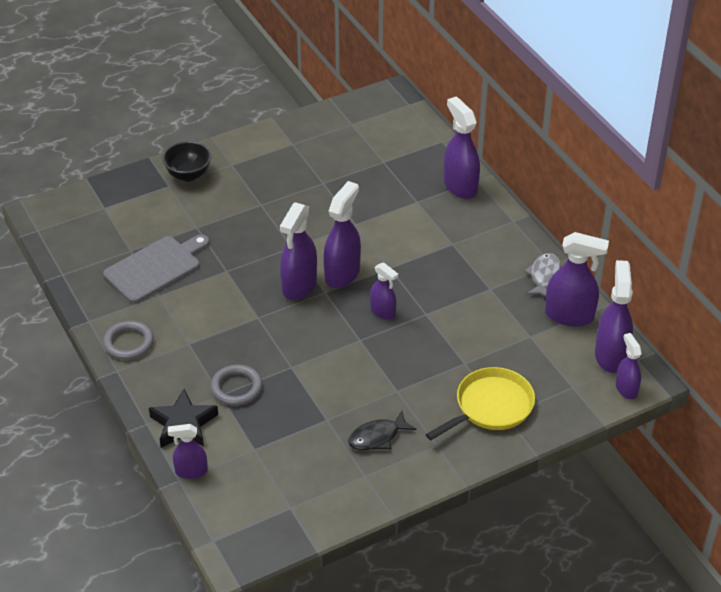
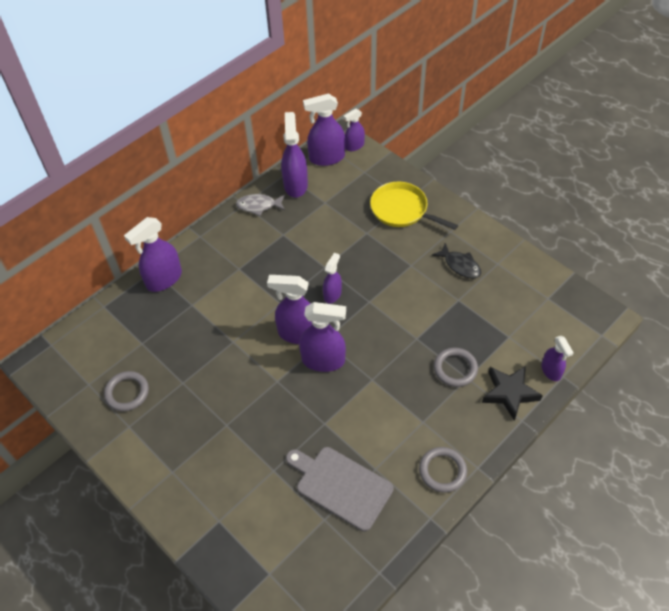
camera: 105 degrees left, 10 degrees up
(188, 175) = (197, 507): black bowl -> none
(329, 146) = (127, 392): none -> grey ring

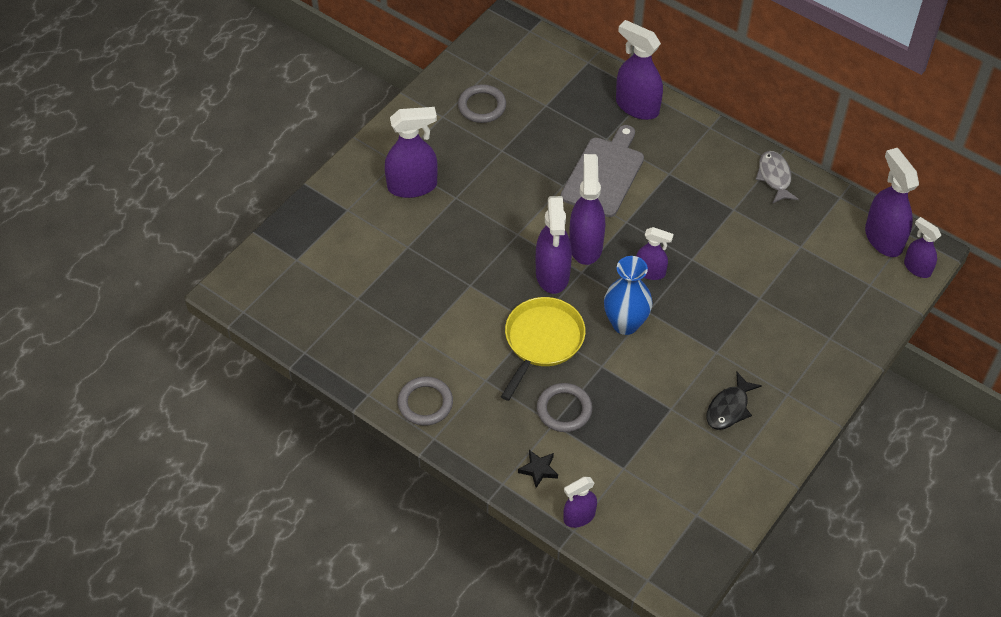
camera: 80 degrees right, 0 degrees up
(295, 185) = (822, 210): purple spray bottle -> purple spray bottle (413, 186)
(341, 486) = (396, 309): grey cutting board -> grey cutting board (604, 174)
(379, 317) = (625, 323): none -> blue vase
(401, 210) = (811, 334): yellow pan -> yellow pan (542, 341)
(509, 393) = (538, 470): black star -> black star, size x0.55

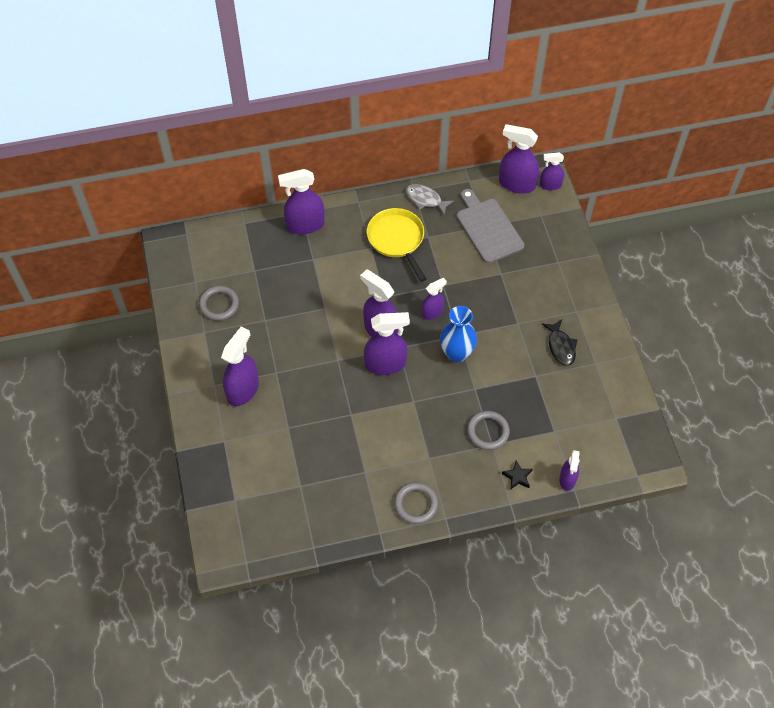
camera: 50 degrees left, 5 degrees up
(542, 341) = (428, 406): yellow pan -> yellow pan (397, 239)
(552, 274) = (386, 364): purple spray bottle -> purple spray bottle turned 45 degrees counterclockwise
(604, 174) = (338, 281): grey cutting board -> grey cutting board (488, 228)

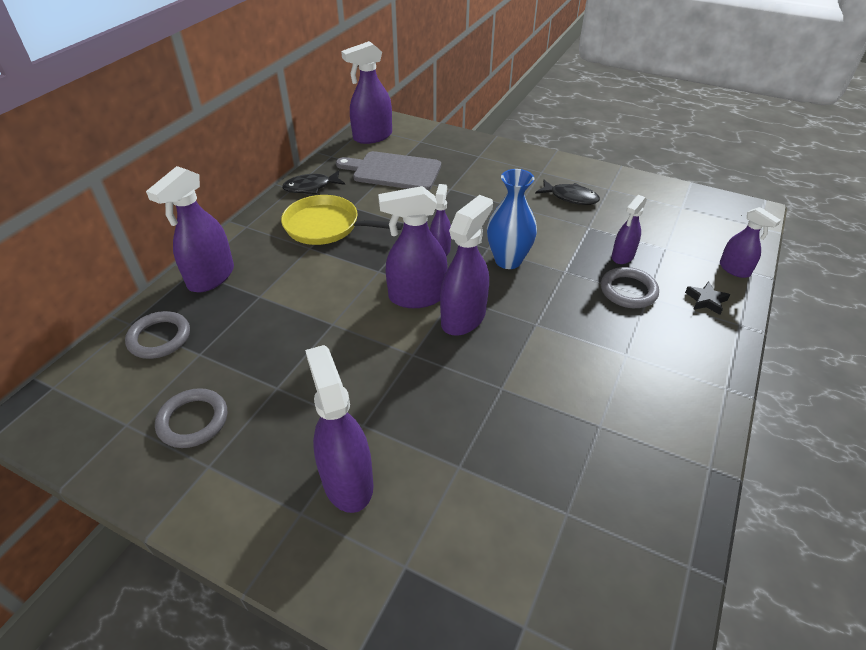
camera: 50 degrees left, 15 degrees down
(416, 504) = (687, 404): grey ring -> grey ring (159, 338)
(425, 199) = (311, 187): grey fish -> black fish
(550, 185) = (398, 123): purple spray bottle -> purple spray bottle (622, 256)

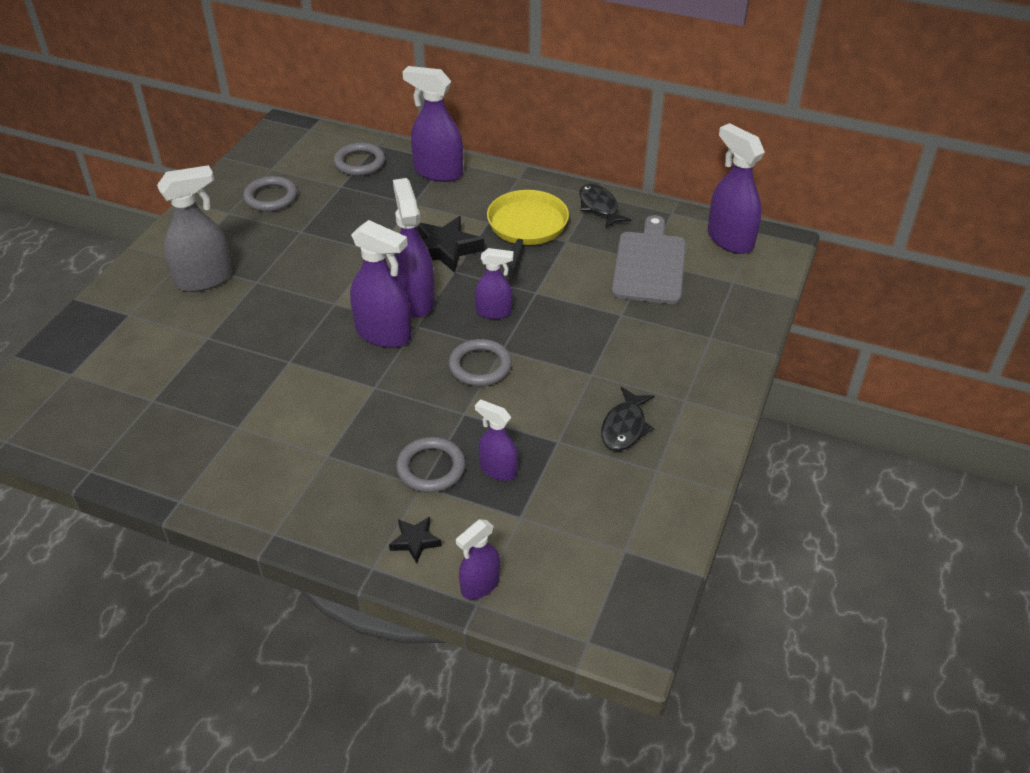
camera: 85 degrees right, 0 degrees up
(344, 275) = (446, 249): none -> black star
(347, 480) = (204, 279): purple spray bottle -> grey spray bottle
(508, 260) = (480, 366): blue vase -> grey ring

